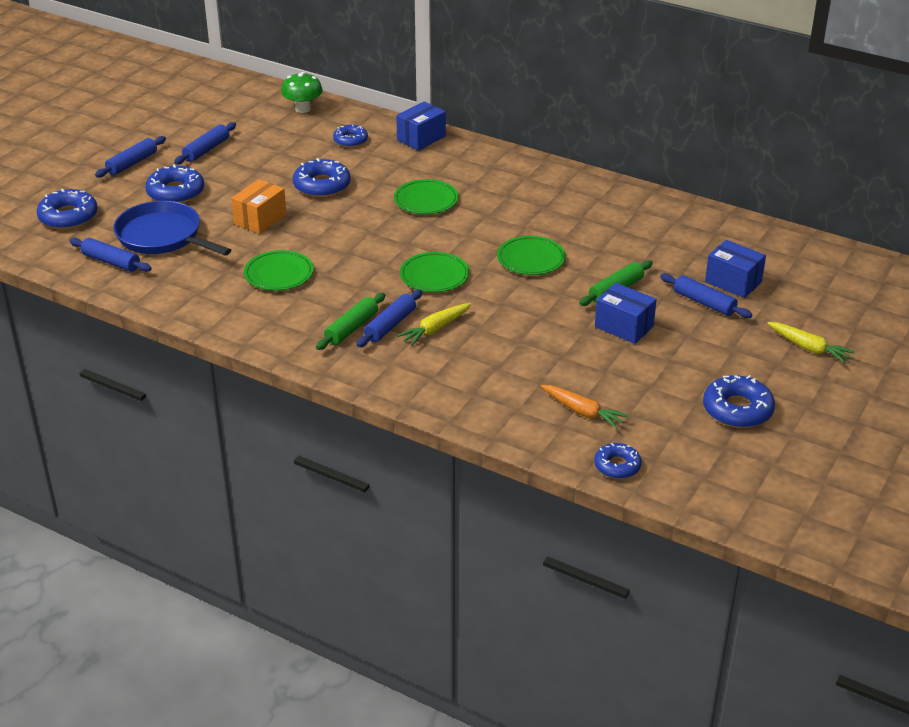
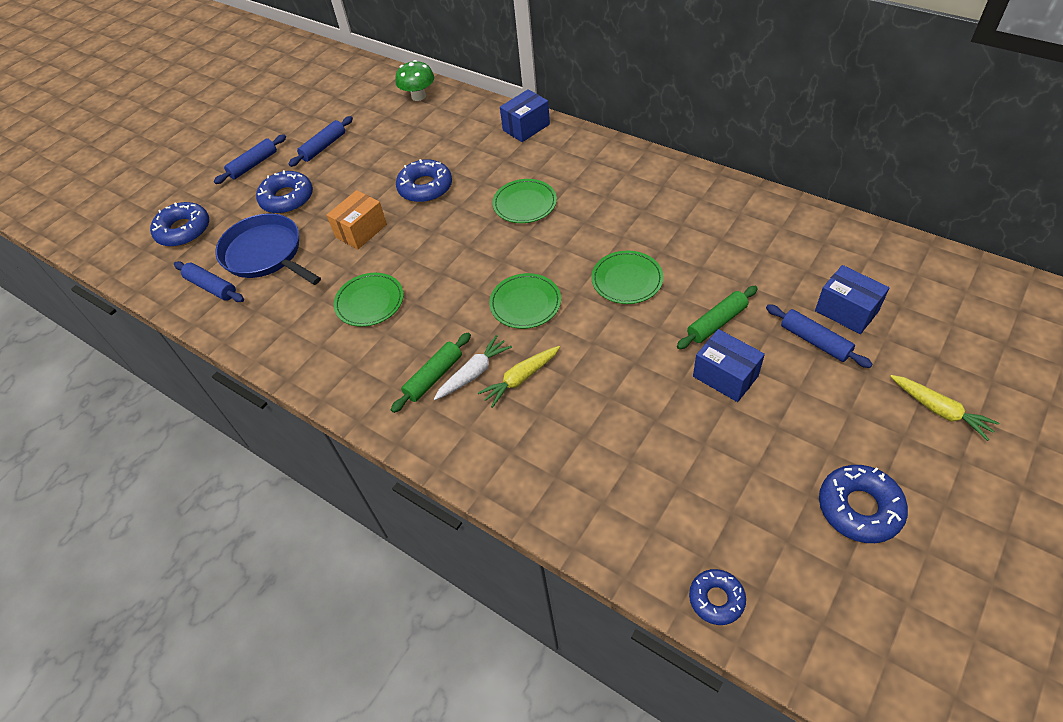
camera: 10 degrees right, 15 degrees up
(350, 140) = (458, 132): blue donut -> none
(390, 325) = (474, 373): blue rolling pin -> white carrot
(583, 412) = (677, 508): orange carrot -> none

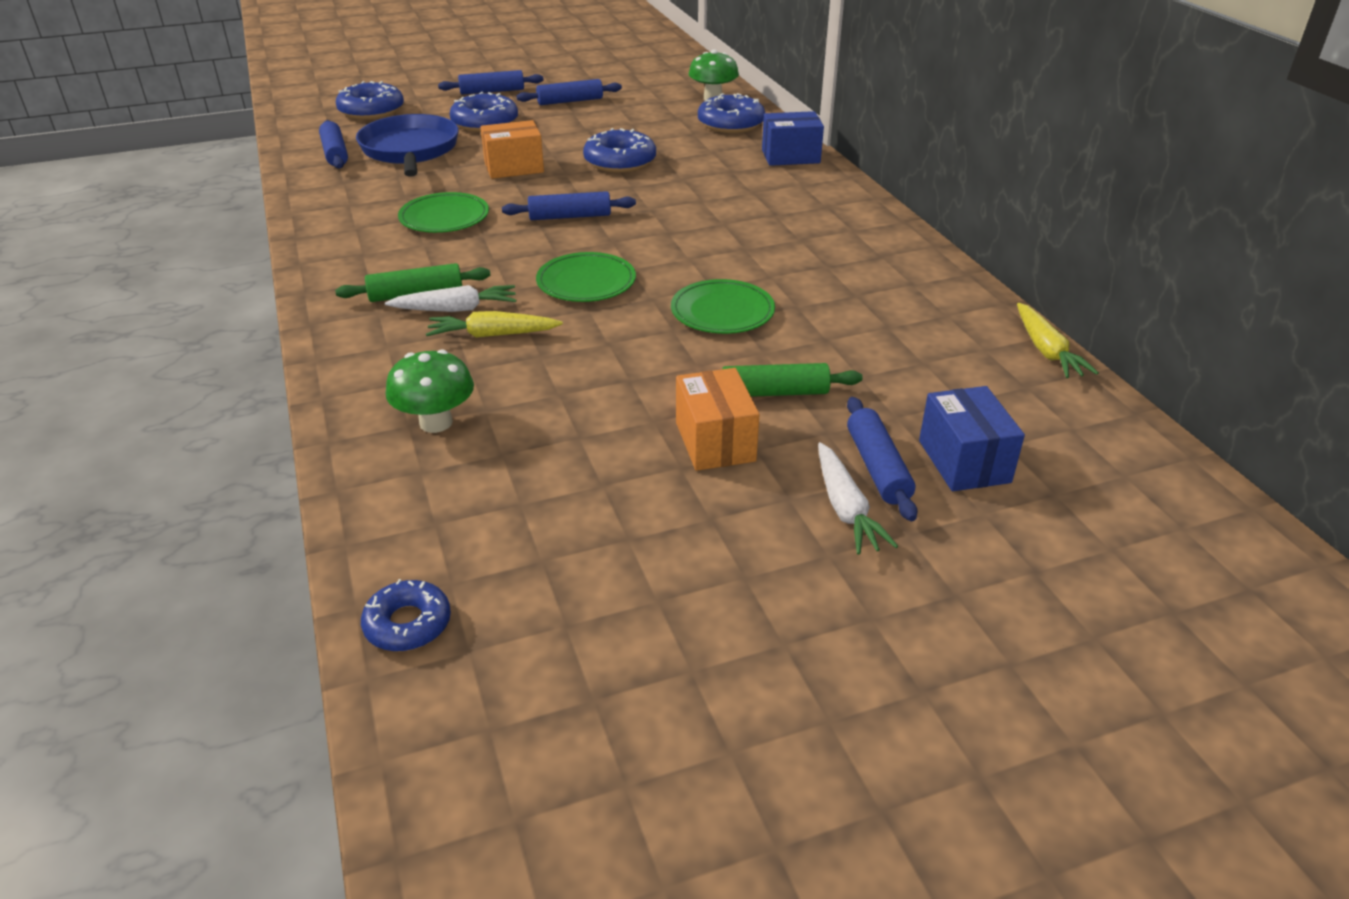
camera: 30 degrees right, 15 degrees down
(451, 254) = (570, 216): none -> blue rolling pin
(524, 204) = (701, 210): green plate -> none
(568, 464) = (436, 422): none -> green mushroom
(725, 376) = (715, 442): blue box -> orange box
(828, 378) = (846, 509): none -> white carrot
(859, 508) = (702, 651): blue donut -> blue donut (731, 124)
(940, 410) = (962, 623): yellow carrot -> yellow carrot (1046, 351)

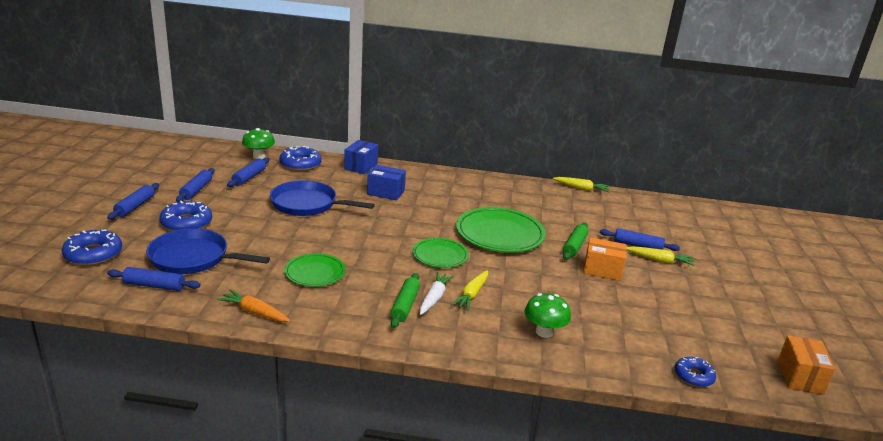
camera: 65 degrees left, 10 degrees down
(322, 213) = (254, 312): none -> orange carrot
(514, 167) = (272, 234): orange box -> orange box (800, 377)
(570, 216) = (360, 238): blue rolling pin -> blue rolling pin (249, 177)
(620, 161) = (307, 204): blue donut -> blue pan
(722, 311) = (500, 234): green plate -> green plate, size x1.70
(846, 509) = (659, 260): white carrot -> yellow carrot
(964, 461) = (642, 230): blue box -> blue box (386, 192)

